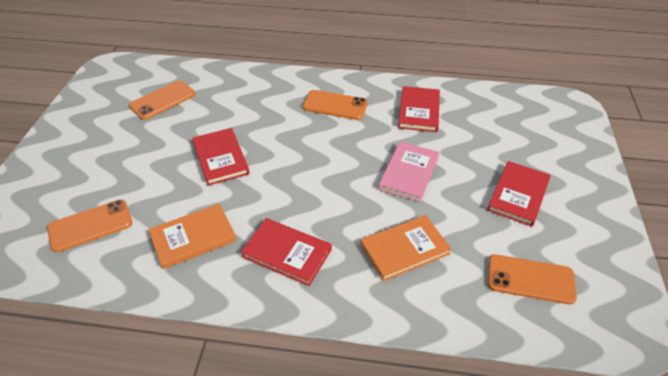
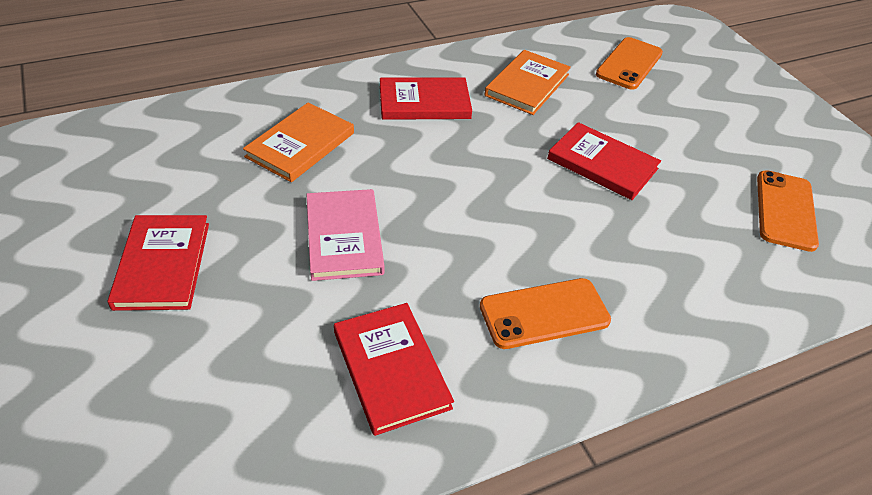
camera: 145 degrees right, 0 degrees up
(530, 279) = (138, 163): orange phone -> none

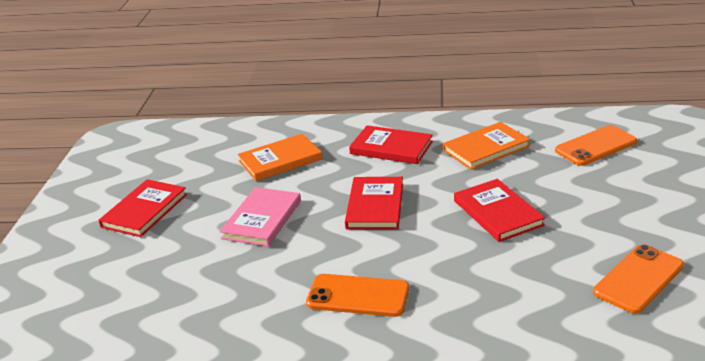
camera: 35 degrees right, 15 degrees down
(391, 369) = (227, 299): red book -> red book (375, 206)

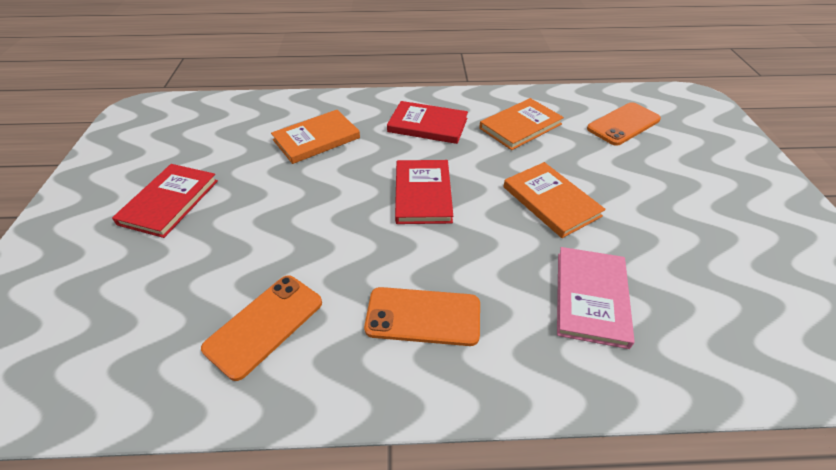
camera: 10 degrees left, 15 degrees up
(262, 219) = (303, 212): pink book -> pink book (591, 297)
(497, 213) = (551, 201): red book -> orange book
(638, 279) = (719, 284): orange phone -> orange phone (264, 325)

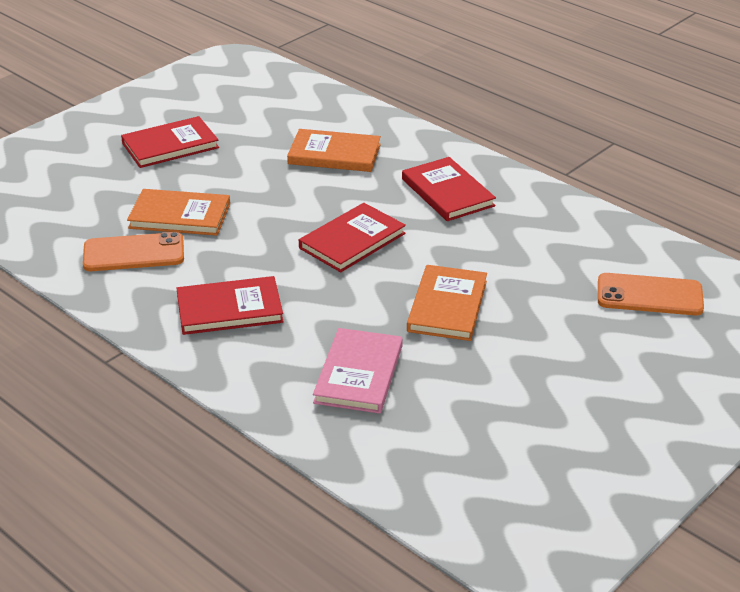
camera: 45 degrees right, 10 degrees down
(423, 316) = (229, 309): orange phone -> red book
(520, 126) = (535, 239): orange book -> orange book (180, 216)
(591, 297) = (359, 374): pink book -> pink book turned 45 degrees counterclockwise

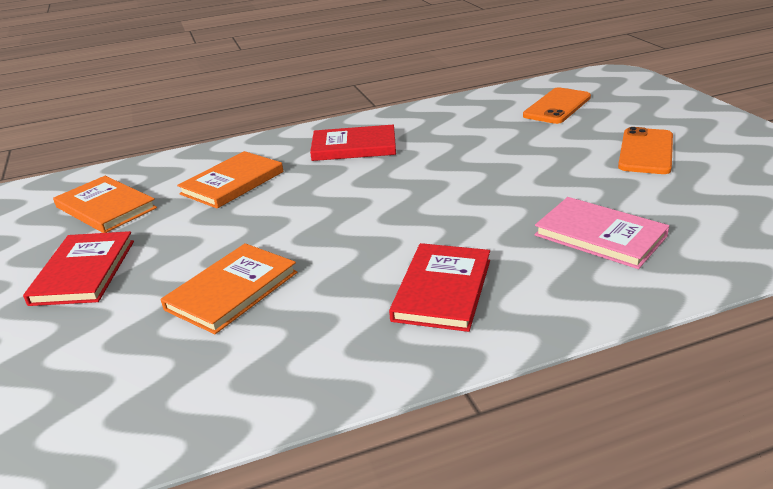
camera: 60 degrees left, 5 degrees down
(134, 253) = (271, 339): orange phone -> orange phone (646, 151)
(352, 241) = (383, 200): red book -> none
(447, 306) = (520, 177): orange book -> orange book (106, 207)

